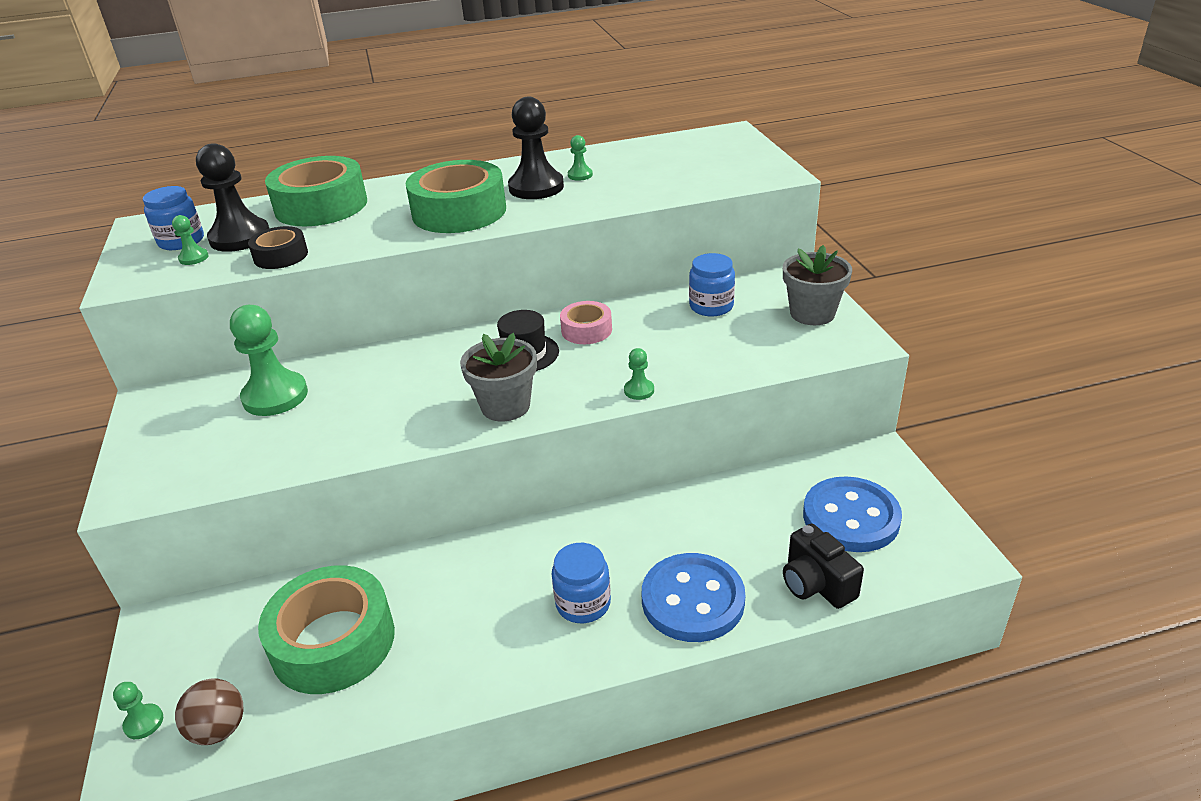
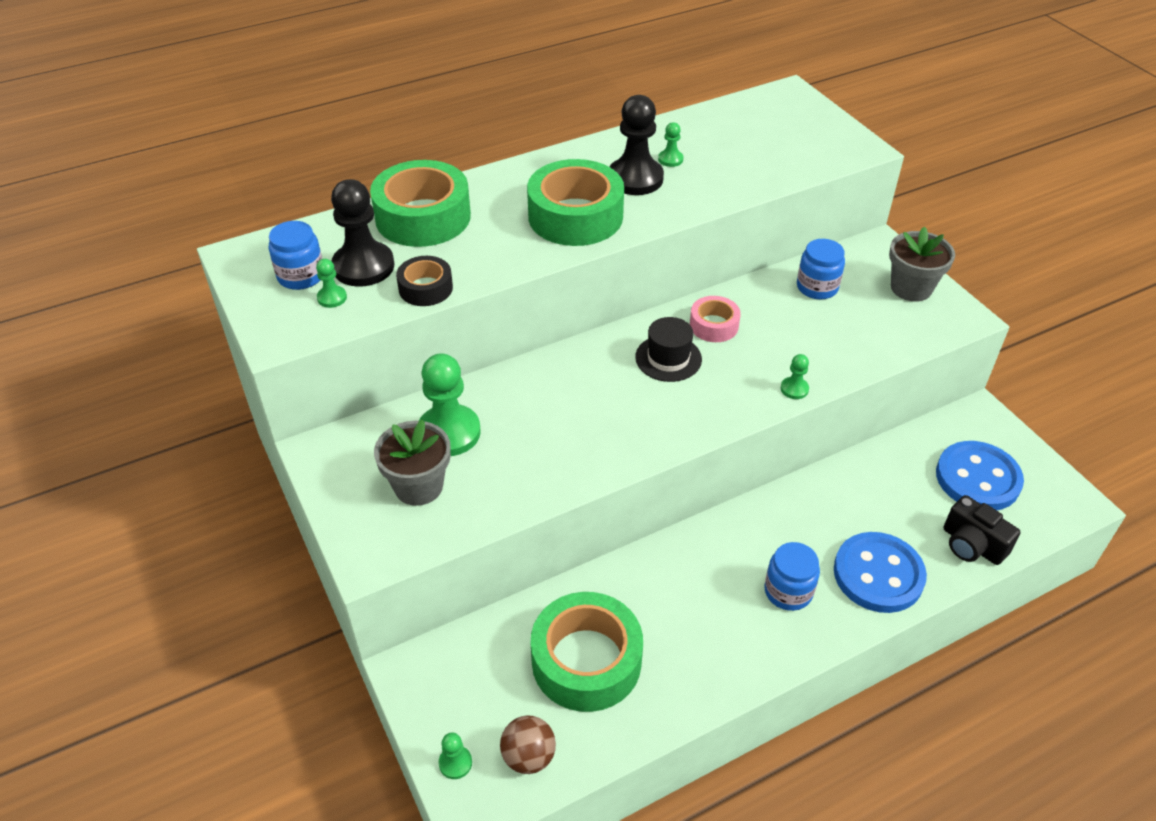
camera: 15 degrees left, 10 degrees up
(505, 406) = (681, 419): grey flower pot -> grey flower pot (418, 486)

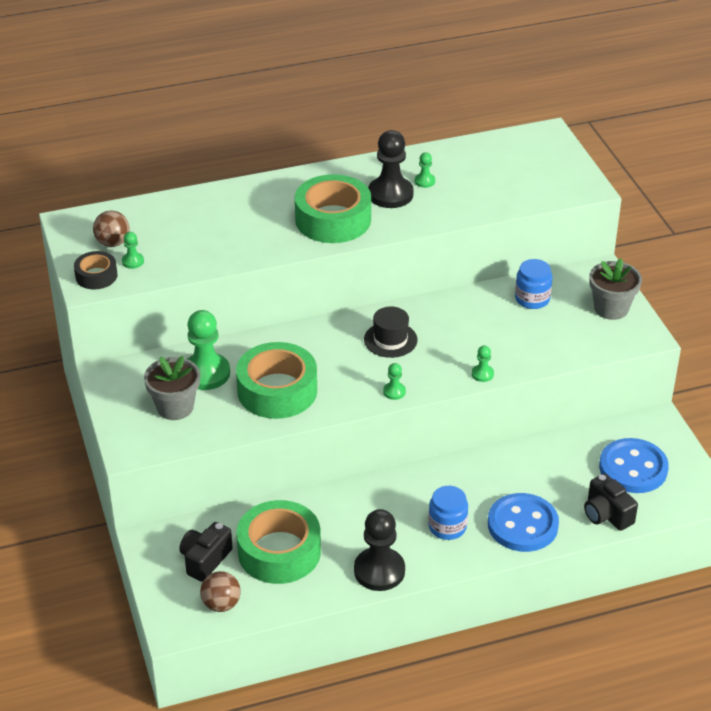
camera: 10 degrees right, 5 degrees down
(301, 276) = (113, 243): blue jar -> brown ball
(363, 266) = (160, 241): black pawn -> black pawn (379, 571)
(423, 217) = (214, 207): green tape -> green tape (277, 390)
(425, 288) = (203, 262): black tape -> black tape (96, 276)
(455, 763) = (168, 601): green pawn -> green pawn (394, 392)
(492, 689) = (205, 560): none -> black camera
(714, 325) = (435, 319): pink tape -> none

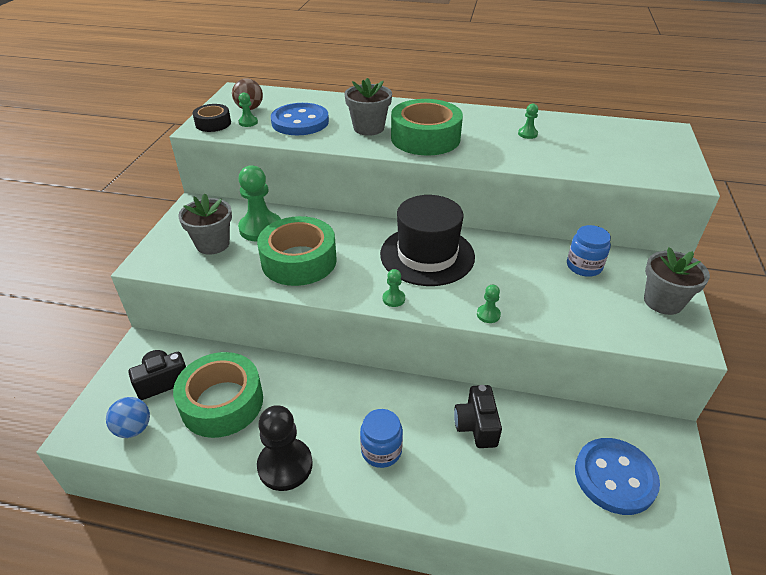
camera: 30 degrees right, 0 degrees up
(221, 604) = (134, 429): brown ball -> blue ball
(266, 226) = (368, 128): none -> grey flower pot
(390, 194) = (490, 135): black pawn -> none
(390, 340) = (427, 255): black hat -> black hat, size x1.84
(522, 525) = (456, 485): blue button -> blue button (300, 122)
(606, 514) = (555, 519): black camera -> black camera (476, 426)

